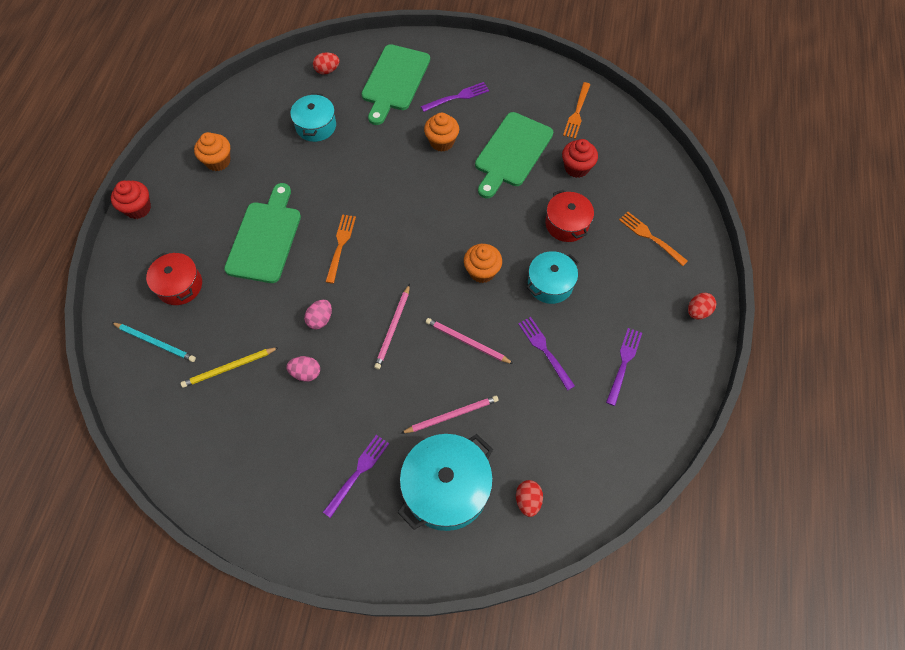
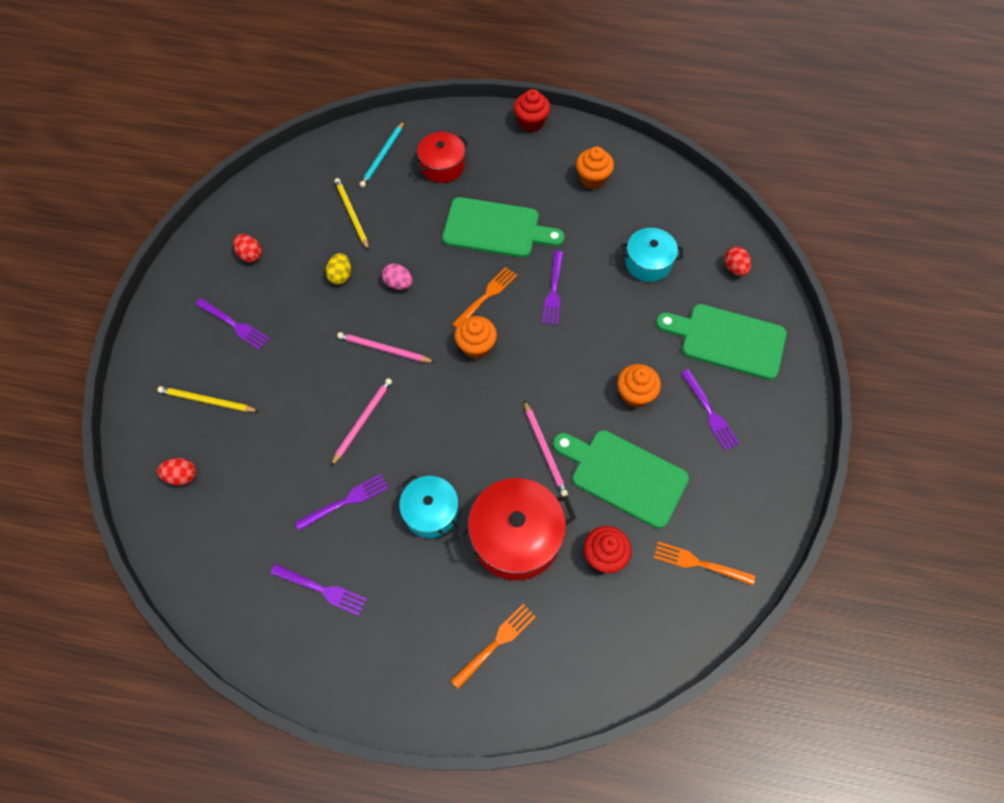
camera: 90 degrees right, 0 degrees up
(306, 373) = (340, 276): pink egg -> yellow egg
(339, 194) = (553, 291): none -> purple fork
(340, 245) = (486, 296): orange fork -> orange fork turned 60 degrees counterclockwise
(446, 488) = (207, 401): turquoise pot -> yellow pencil
(452, 415) = (281, 406): pink pencil -> pink pencil (545, 450)
(482, 271) = (450, 437): orange cupcake -> orange cupcake (476, 346)
(567, 224) = (516, 537): red pot -> red pot, size x1.60
(697, 311) = (384, 692): red egg -> red egg (250, 255)

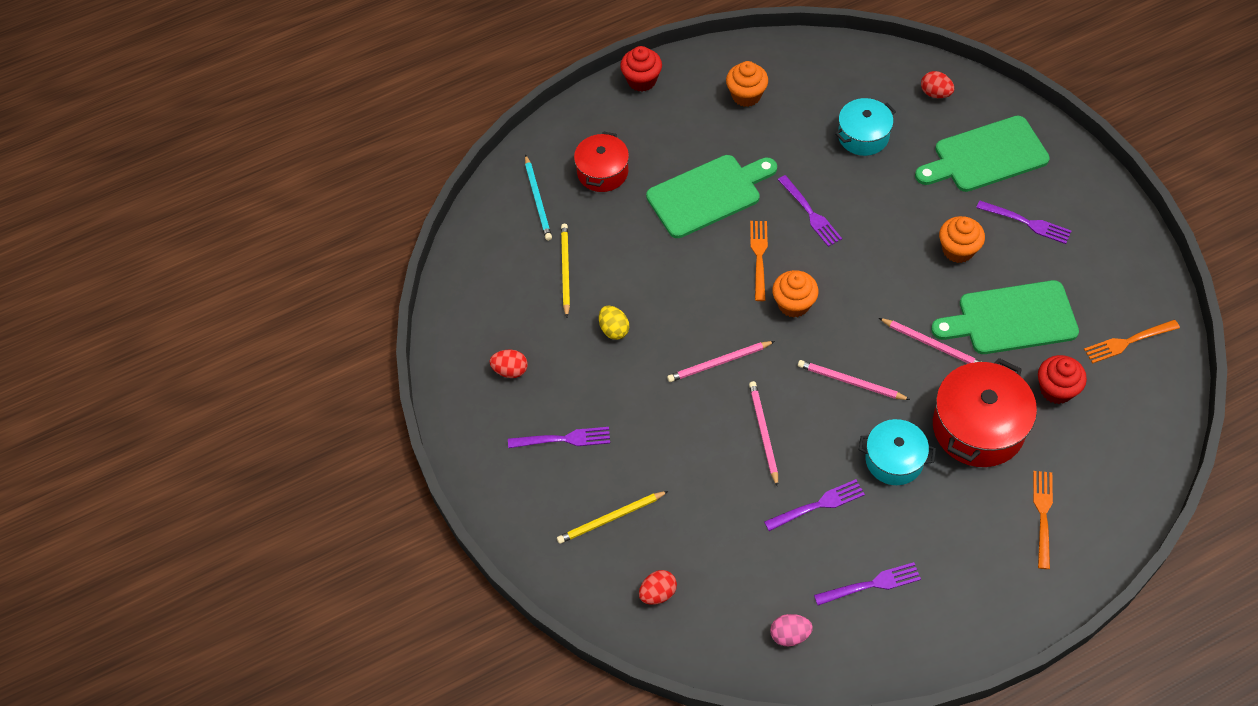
camera: 35 degrees left, 5 degrees down
(345, 501) = (817, 505): purple fork -> purple fork turned 45 degrees clockwise
(351, 214) = (565, 270): yellow pencil -> yellow pencil turned 60 degrees clockwise
(398, 284) = (672, 300): pink egg -> pink egg (790, 635)
(458, 431) = (850, 382): none -> pink pencil

